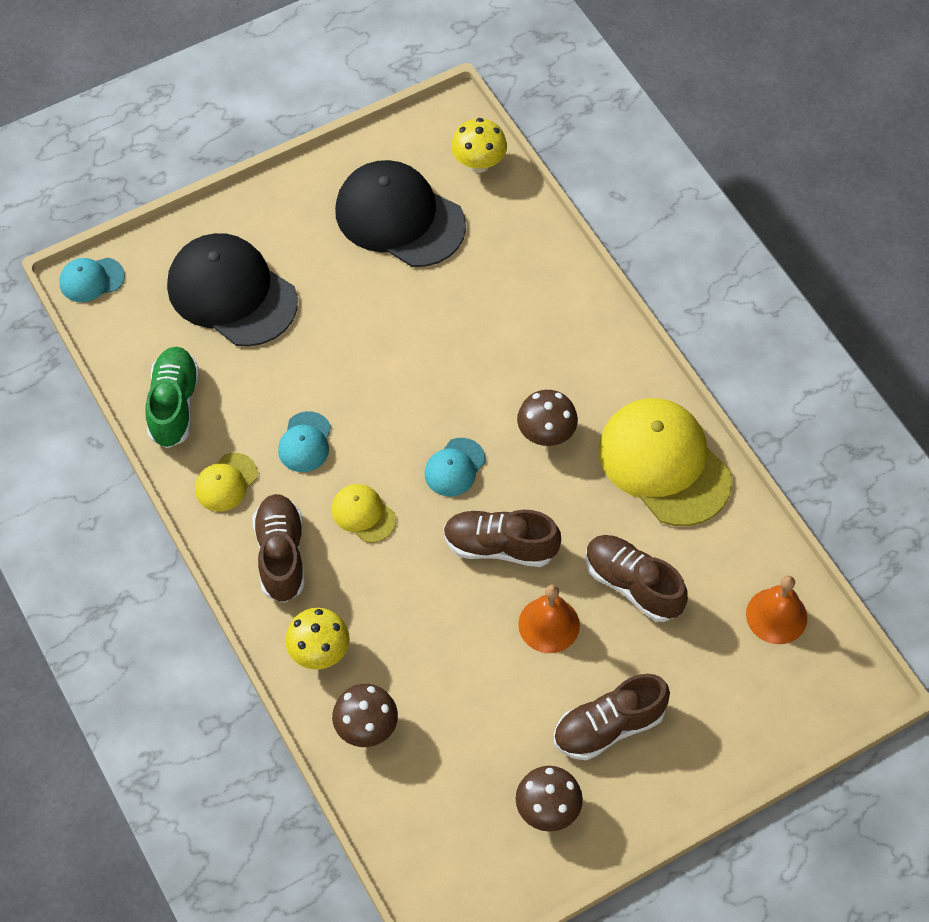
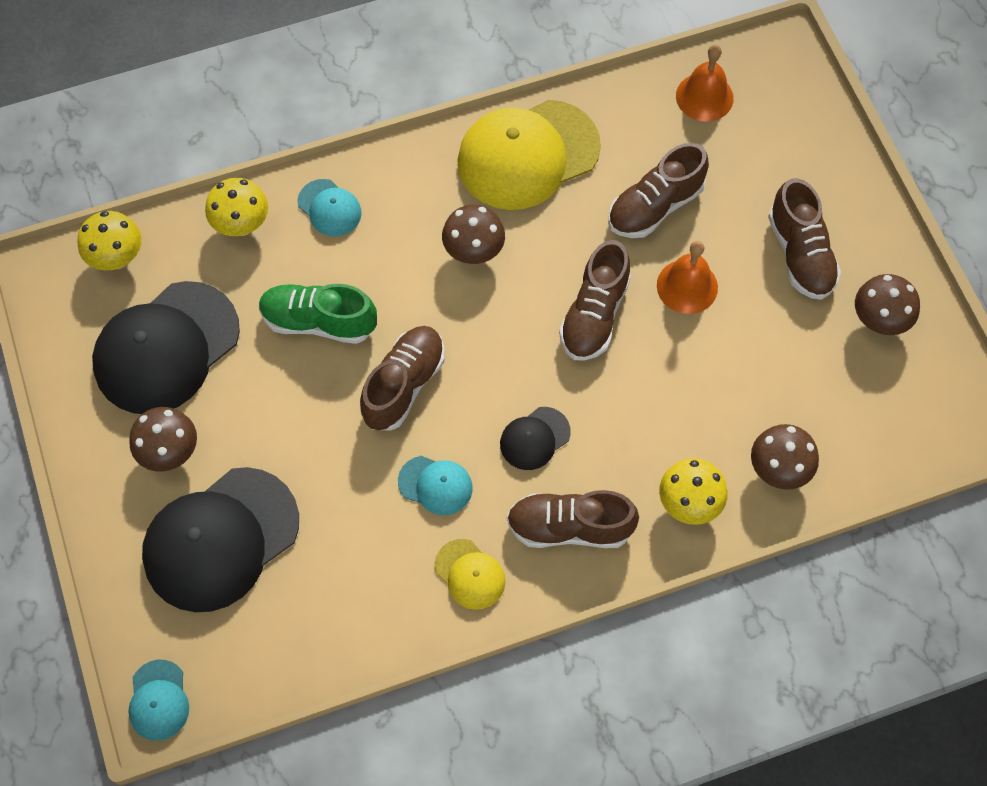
camera: 80 degrees left, 5 degrees up
(174, 405) = (358, 620): green shoe -> green shoe (319, 322)
(304, 241) = (170, 452): none -> brown mushroom
(363, 514) = (534, 438): yellow cap -> black cap
(397, 401) = (404, 385): none -> brown shoe
(455, 467) = (495, 342): turquoise cap -> turquoise cap (329, 208)
(532, 247) = (241, 225): none -> yellow mushroom

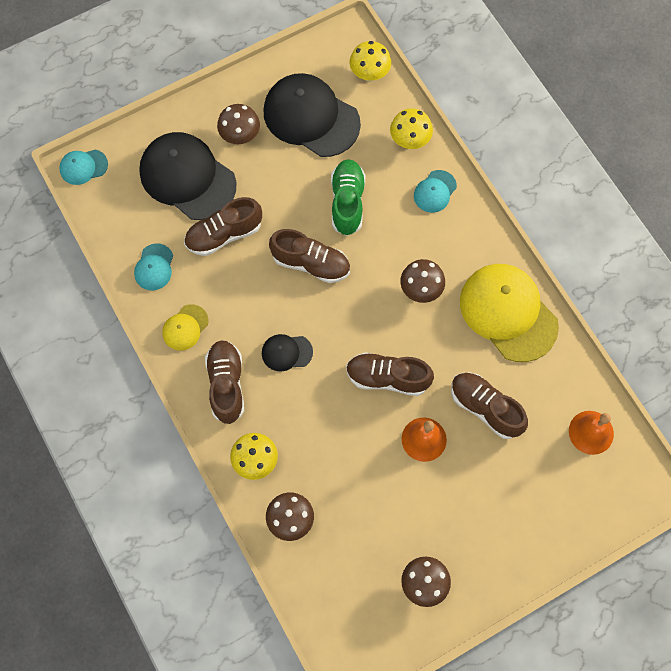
camera: 80 degrees right, 5 degrees up
(435, 485) = (243, 296): turquoise cap -> turquoise cap (154, 267)
(534, 438) = (286, 352): black cap -> black cap turned 45 degrees counterclockwise
(800, 254) = (468, 519): brown shoe -> brown shoe (224, 234)

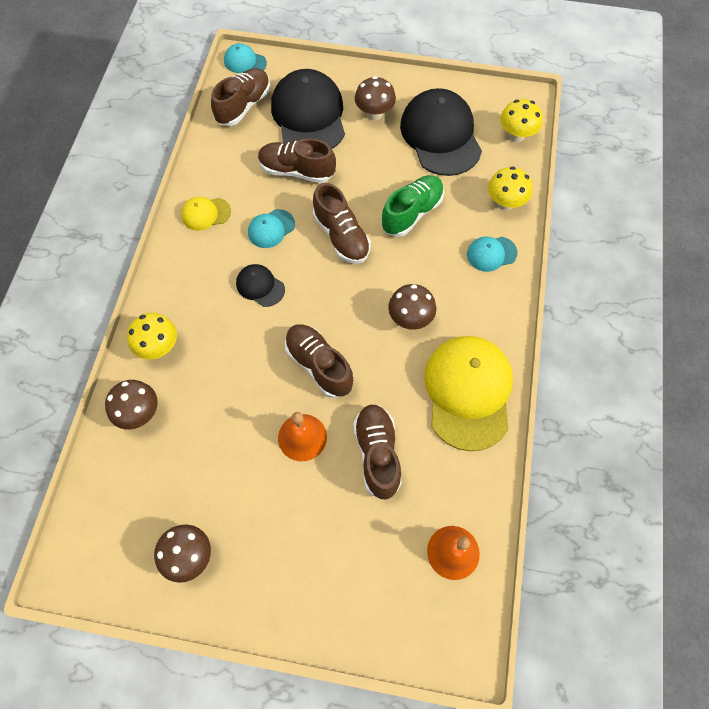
camera: 40 degrees right, 5 degrees down
(154, 267) = (226, 158): turquoise cap -> turquoise cap (271, 229)
(226, 385) = (194, 275): brown shoe -> brown shoe (243, 106)

